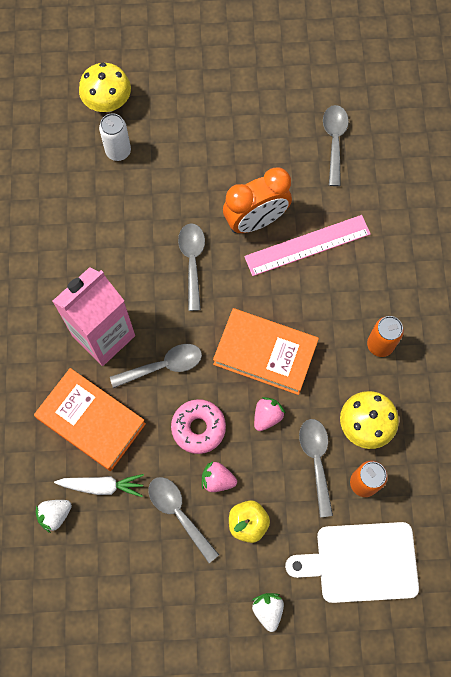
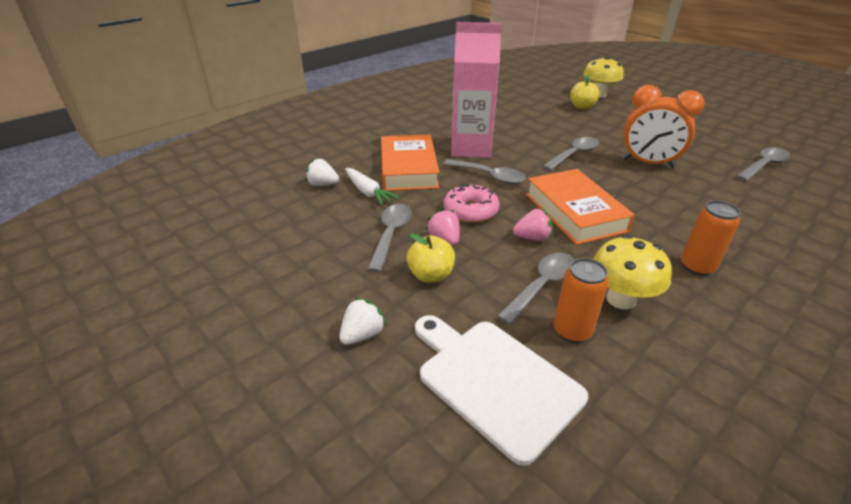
camera: 50 degrees right, 35 degrees down
(118, 151) = (582, 107): white can -> yellow apple
(307, 245) = (681, 190): pink ruler -> none

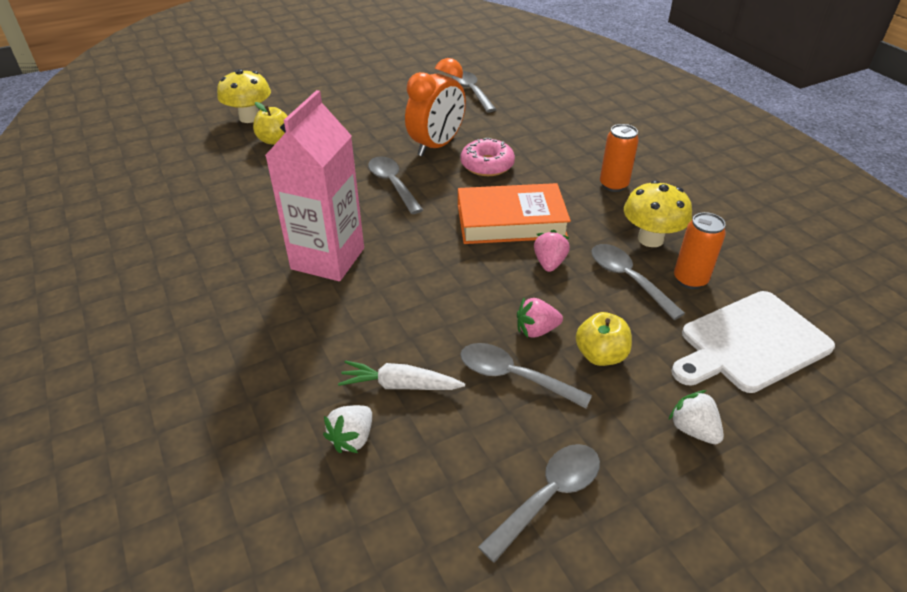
camera: 75 degrees left, 5 degrees up
(368, 192) = (400, 385): white carrot -> white carrot turned 150 degrees counterclockwise
(408, 168) = (352, 330): orange book -> none
(470, 211) = (483, 295): pink donut -> pink donut (487, 165)
(489, 176) = (410, 261): grey spoon -> grey spoon (549, 496)

